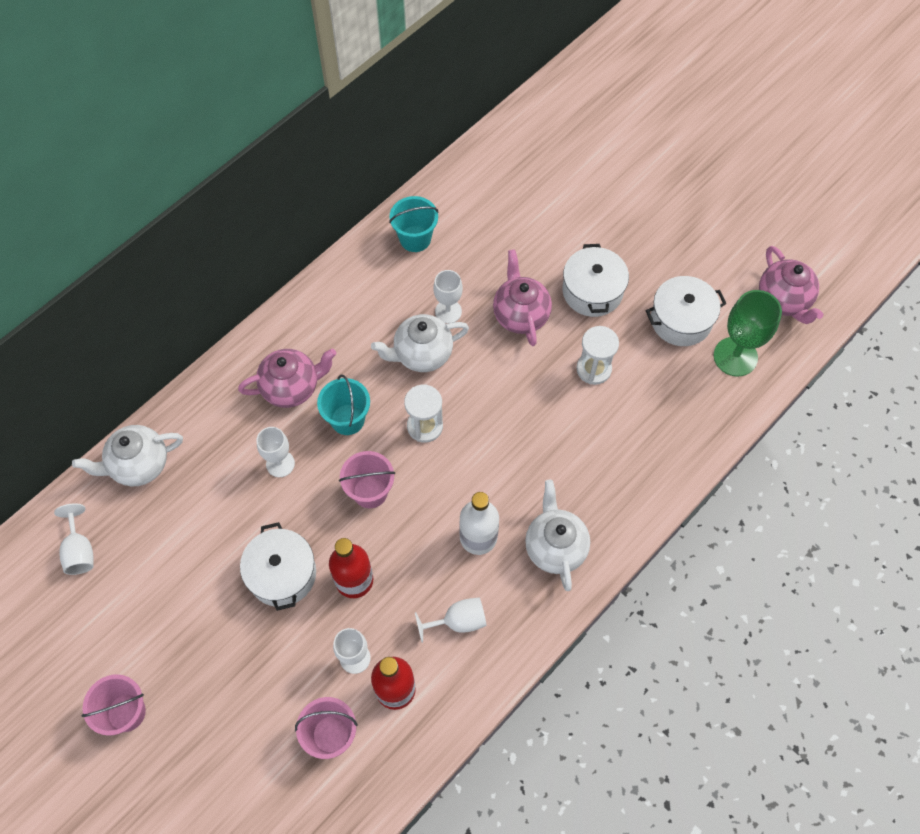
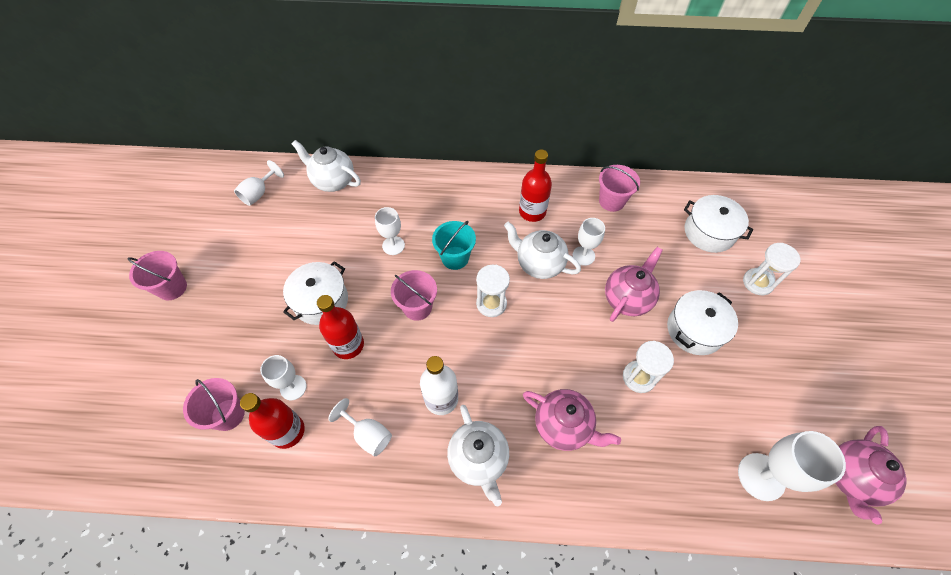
camera: 50 degrees right, 5 degrees down
(292, 387) = (448, 214): pink teapot -> pink teapot (563, 426)
(361, 313) = (532, 212): none -> red bottle
(415, 238) = (611, 201): turquoise bucket -> pink bucket
(555, 547) = (478, 459): white teapot -> white teapot turned 120 degrees clockwise
(596, 206) = (757, 282): none -> white hourglass
(681, 320) = (743, 409): white pot -> white pot (709, 232)
(735, 356) = (761, 476): green goblet -> white goblet

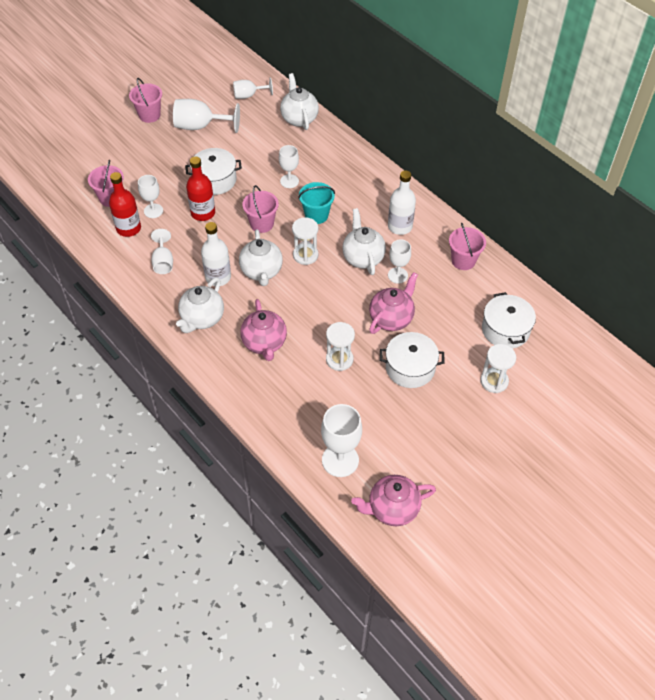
camera: 45 degrees right, 5 degrees down
(243, 258) = (200, 126): none -> white goblet
(473, 355) = (261, 271): none -> white teapot
(532, 212) = (400, 226): red bottle -> white bottle
(627, 299) = (391, 318): pink teapot -> pink teapot turned 45 degrees counterclockwise

